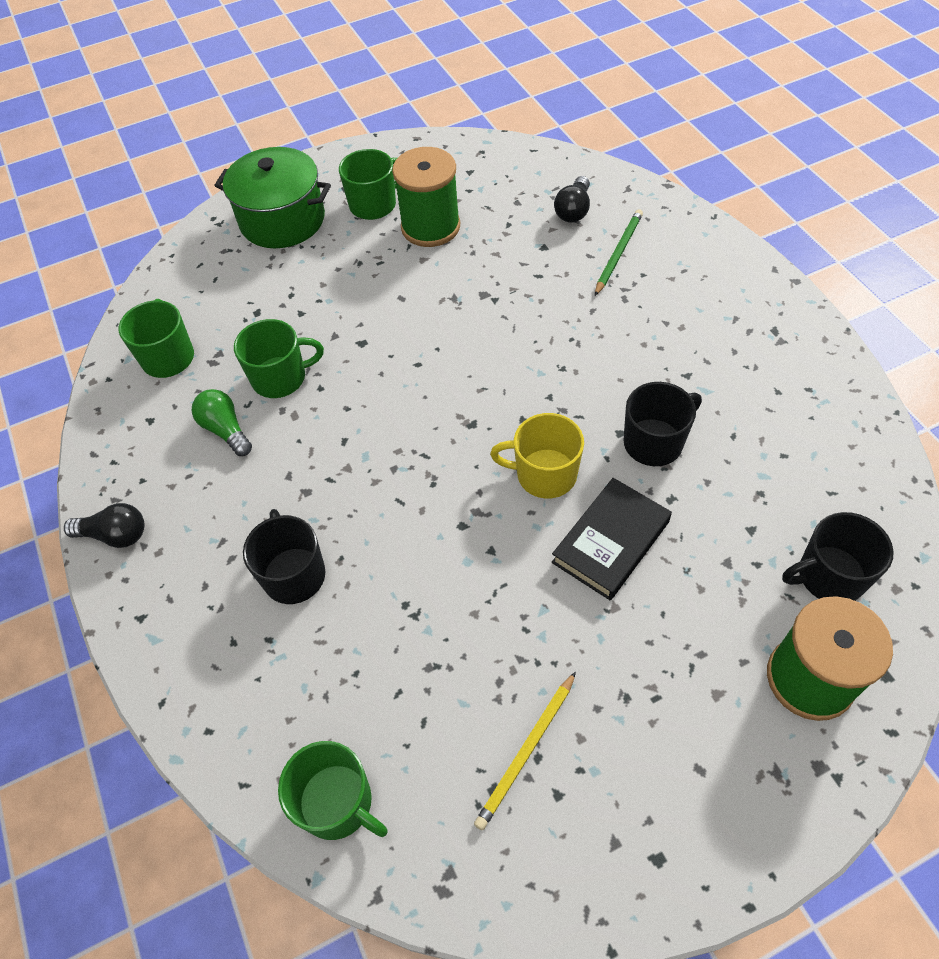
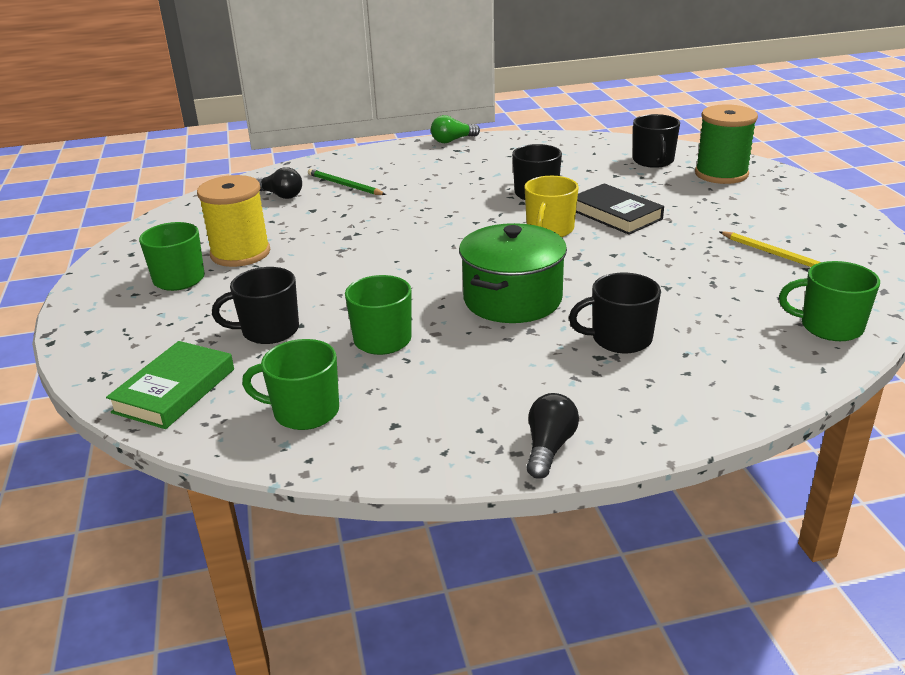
camera: 80 degrees left, 25 degrees down
(197, 270) = (174, 390): none -> green book
(226, 430) = (435, 373): green light bulb -> green light bulb (452, 140)
(282, 220) = (146, 331): green pot -> green pot (512, 299)
(289, 295) = (269, 331): none -> black mug
(337, 803) = (829, 327): green mug -> green mug turned 120 degrees counterclockwise
(430, 227) = (240, 253): green spool -> yellow spool

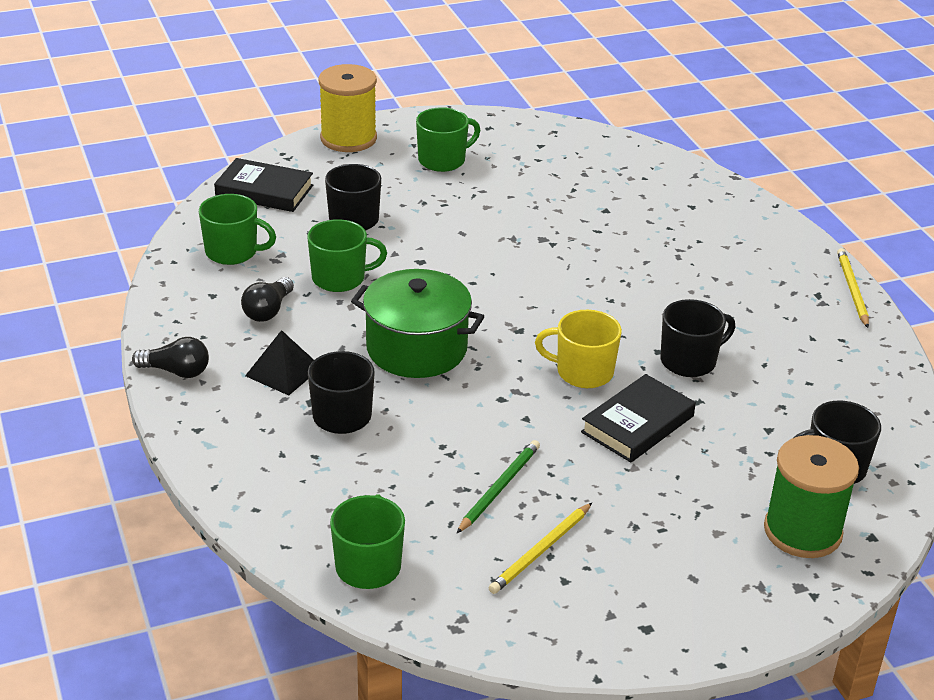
camera: 80 degrees right, 5 degrees up
(174, 390) = (264, 191): green book -> black book
(240, 253) = (497, 183): yellow spool -> yellow spool (348, 138)
(281, 195) = (639, 186): black light bulb -> black light bulb (268, 311)
(304, 412) = (233, 252): green mug -> green mug turned 105 degrees clockwise
(344, 185) = (677, 222): green pencil -> green pencil (499, 488)
(452, 140) = (852, 289): green light bulb -> yellow pencil
(549, 373) = (283, 371): none -> black pyramid

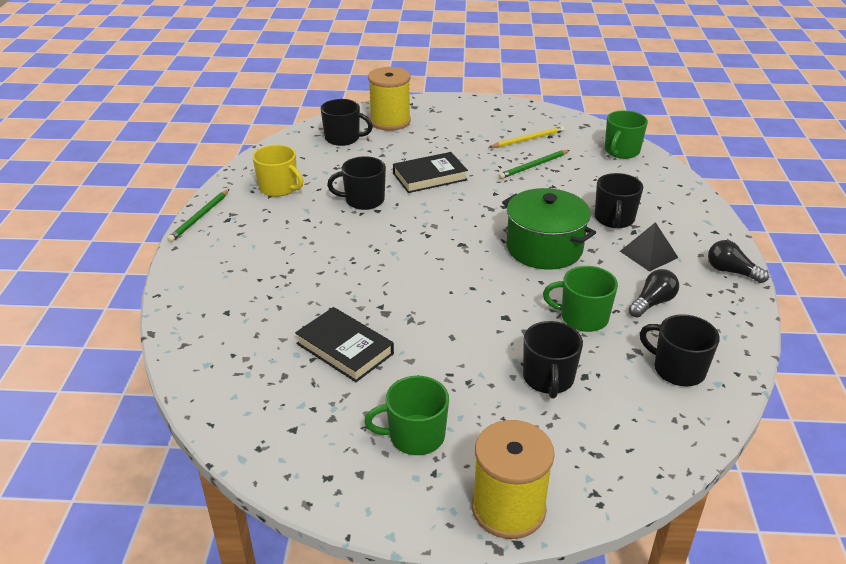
camera: 155 degrees left, 0 degrees up
(233, 252) = (677, 369): green mug -> black mug
(264, 191) = (633, 443): black book -> black book (344, 348)
(583, 372) = (438, 209): yellow mug -> yellow mug (279, 188)
(802, 531) = (390, 121): green spool -> yellow spool
(852, 289) = (199, 217): yellow pencil -> green pencil

